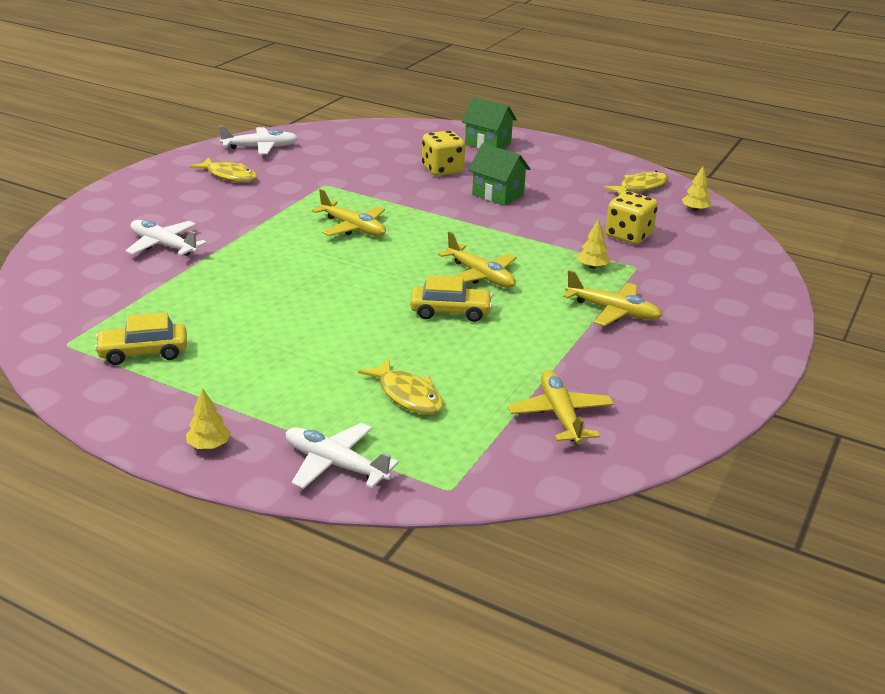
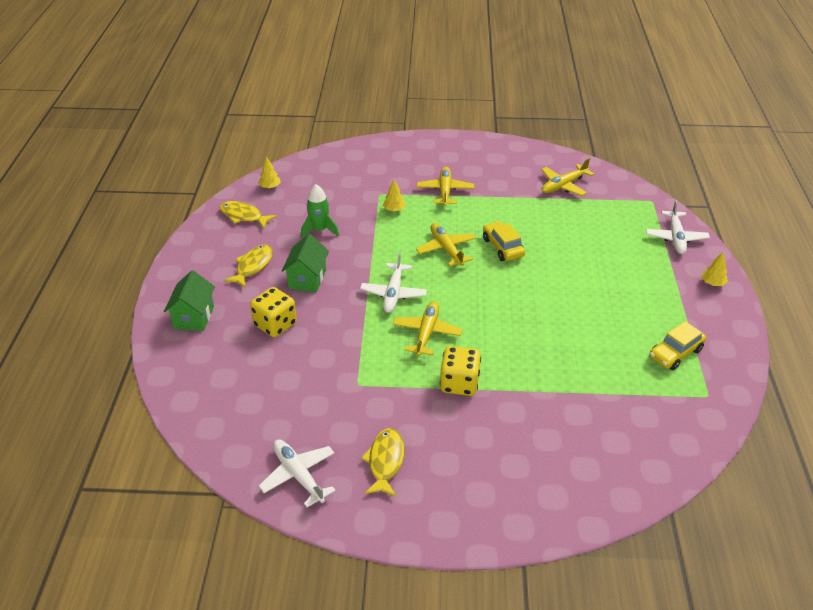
camera: 115 degrees left, 10 degrees up
(143, 352) = (675, 353): yellow car -> yellow car turned 90 degrees clockwise
(164, 246) = (547, 426): white plane -> white plane (393, 293)
(407, 395) = (600, 235): yellow fish -> yellow fish (253, 266)
(480, 275) = (446, 249): yellow plane -> yellow plane turned 45 degrees counterclockwise
(581, 217) = (319, 230): none -> green rocket
(628, 236) = (335, 205): yellow dice -> yellow dice (459, 383)

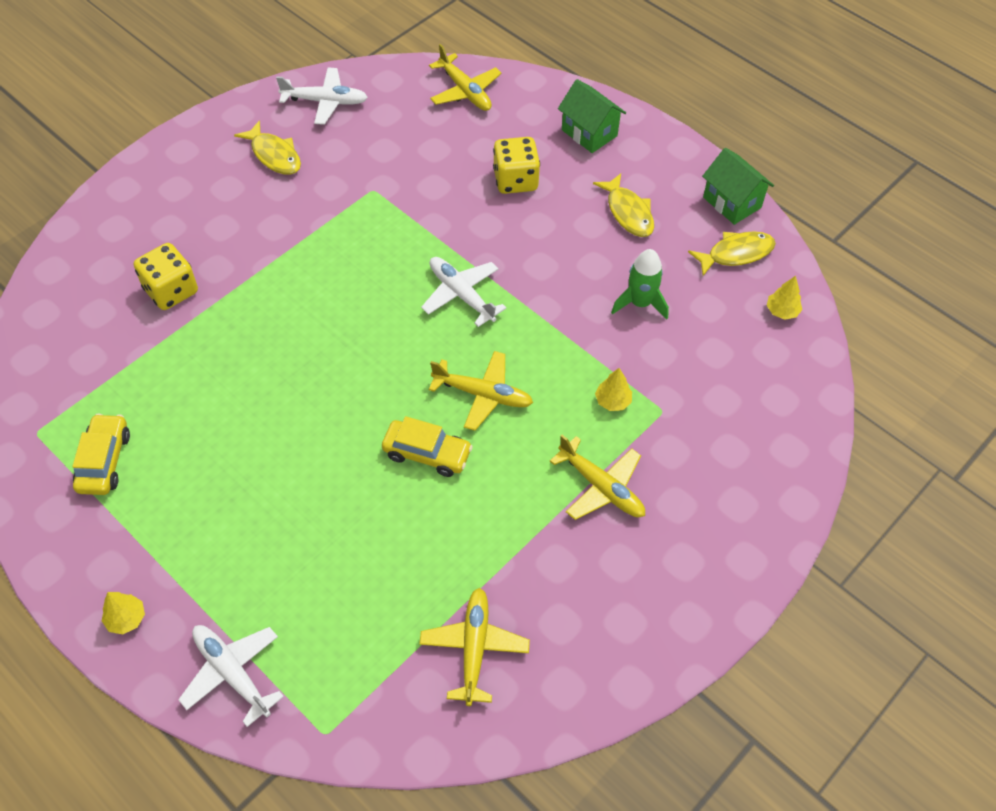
camera: 130 degrees right, 15 degrees up
(307, 279) = (561, 241): green house -> green house (732, 202)
(426, 333) = (376, 280): yellow plane -> yellow plane (465, 91)
(459, 383) = (288, 257): yellow dice -> yellow dice (171, 291)

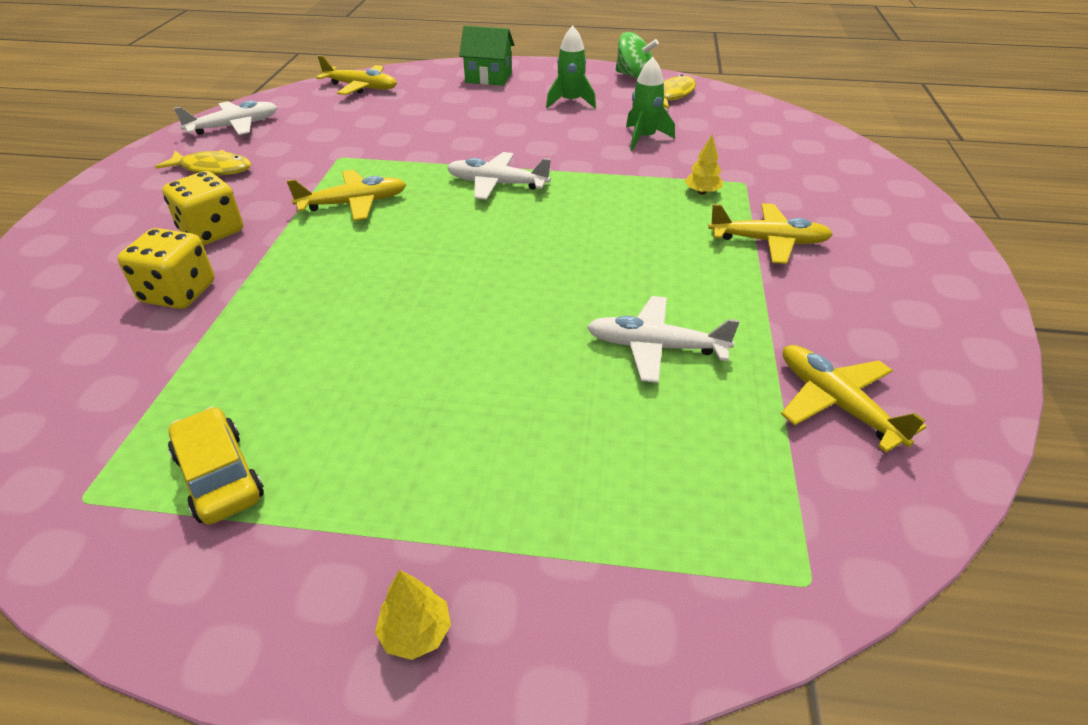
camera: 35 degrees left, 15 degrees down
(232, 673) = (628, 597): white plane -> white plane (656, 347)
(427, 453) = (598, 289): yellow car -> none
(482, 394) = (595, 231): yellow plane -> yellow plane (353, 204)
(515, 180) = (461, 114): yellow dice -> yellow dice (212, 232)
(628, 212) = (570, 102): yellow fish -> green rocket
(732, 202) = (634, 76): green house -> green spinning top
(782, 311) = (742, 108): yellow tree -> none

